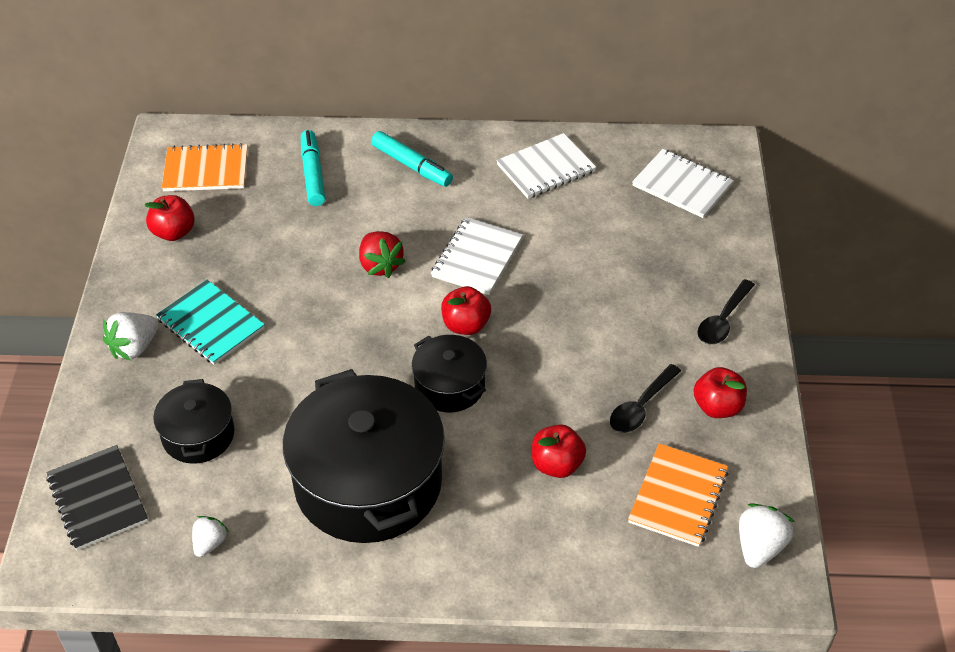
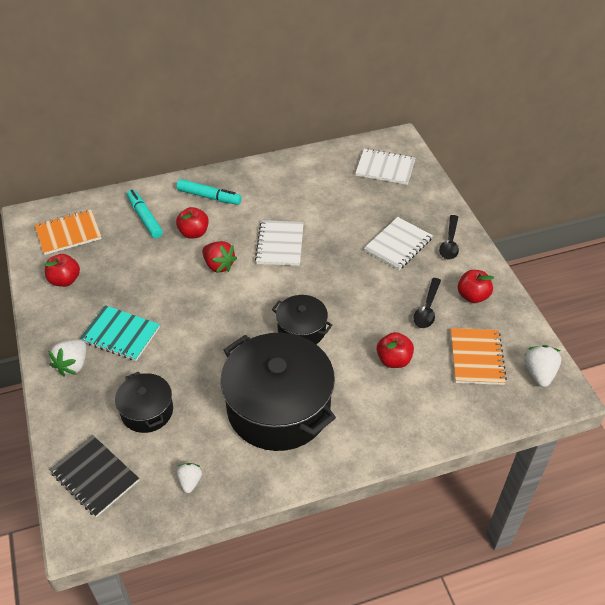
camera: 20 degrees left, 0 degrees up
(466, 325) = (293, 288): red apple -> red apple (194, 233)
(546, 168) = (296, 178): white notebook -> white notebook (398, 245)

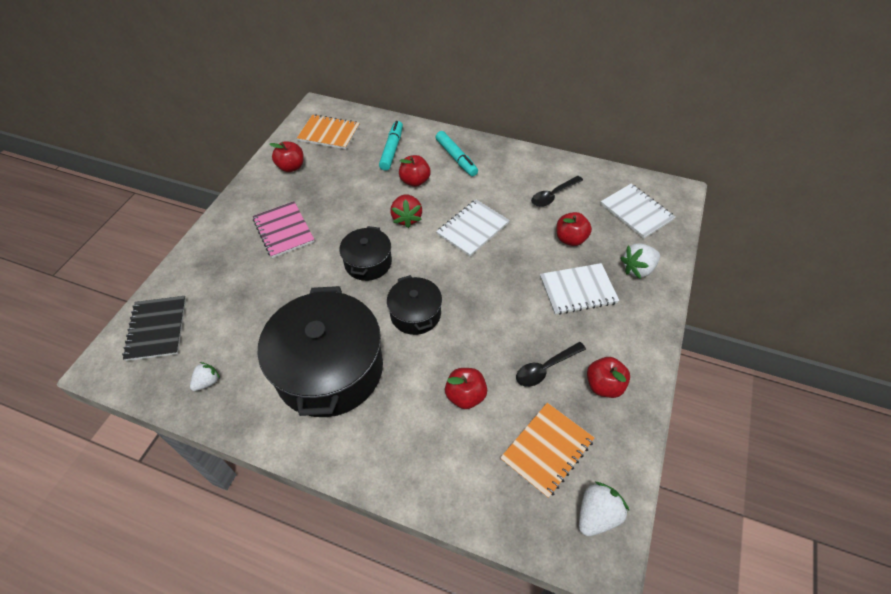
camera: 40 degrees right, 5 degrees up
(73, 365) = (231, 234): white strawberry -> white strawberry (638, 269)
(120, 334) = (284, 230): turquoise notebook -> pink notebook
(147, 411) = (239, 303): black pot -> black pot (368, 262)
(359, 212) = (570, 239): none -> red apple
(450, 243) = (632, 318): black spoon -> black spoon (553, 195)

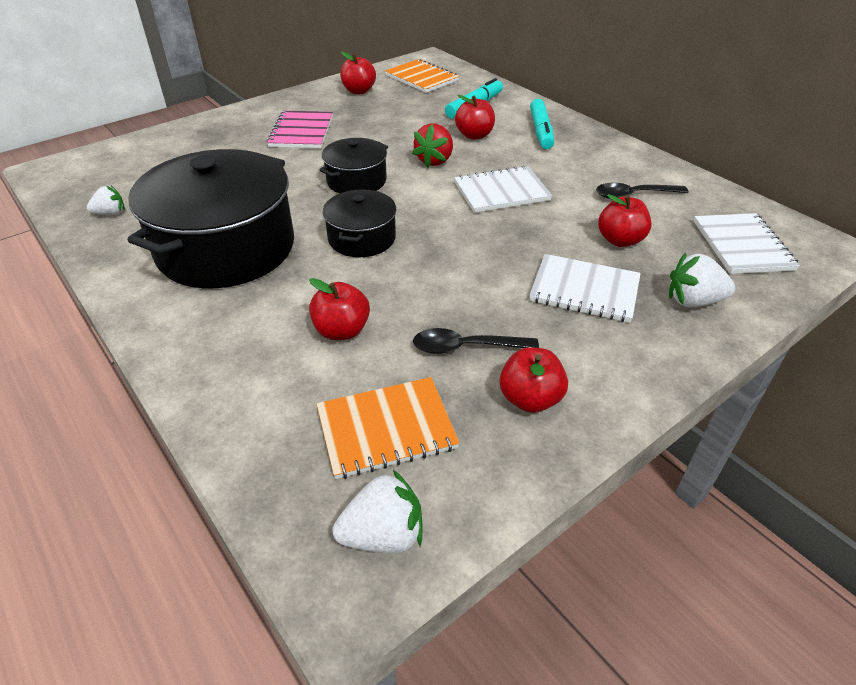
camera: 30 degrees right, 10 degrees down
(157, 329) = (116, 161): black notebook -> none

